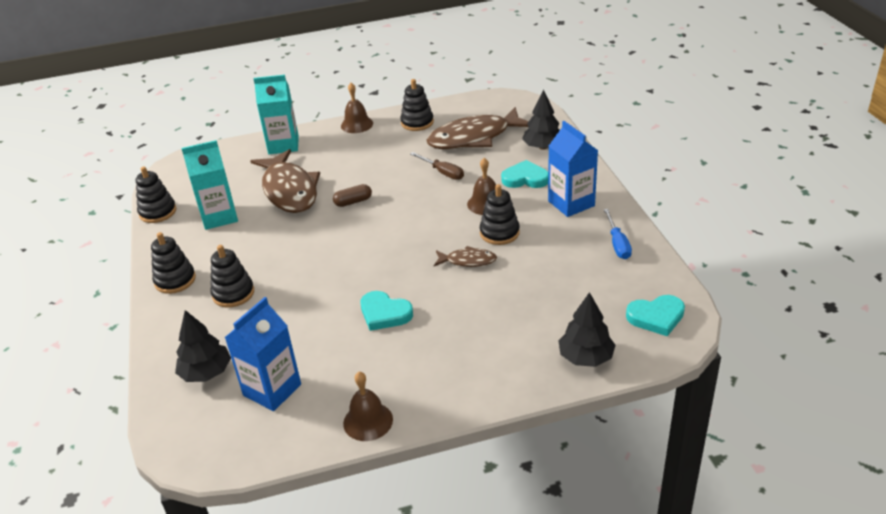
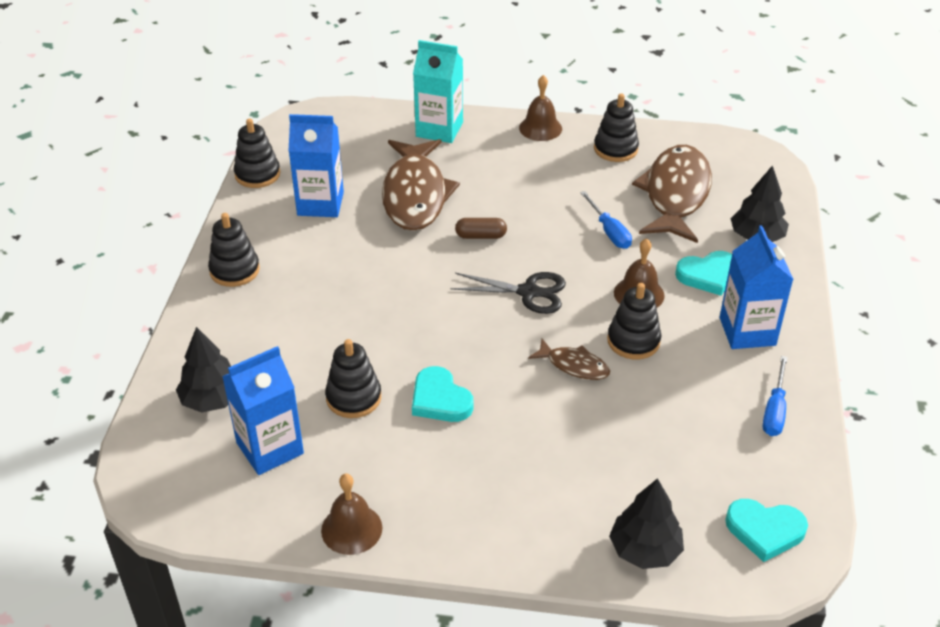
camera: 20 degrees right, 5 degrees up
(219, 217) = (320, 204): turquoise carton -> blue carton
(233, 293) = (287, 310): black stacking toy -> black stacking toy (353, 398)
(409, 226) = (529, 292): none -> black scissors
(442, 172) = (609, 231): brown screwdriver -> blue screwdriver
(474, 138) = (675, 194): brown fish -> brown fish turned 105 degrees clockwise
(525, 178) = (708, 275): turquoise heart -> turquoise heart turned 135 degrees clockwise

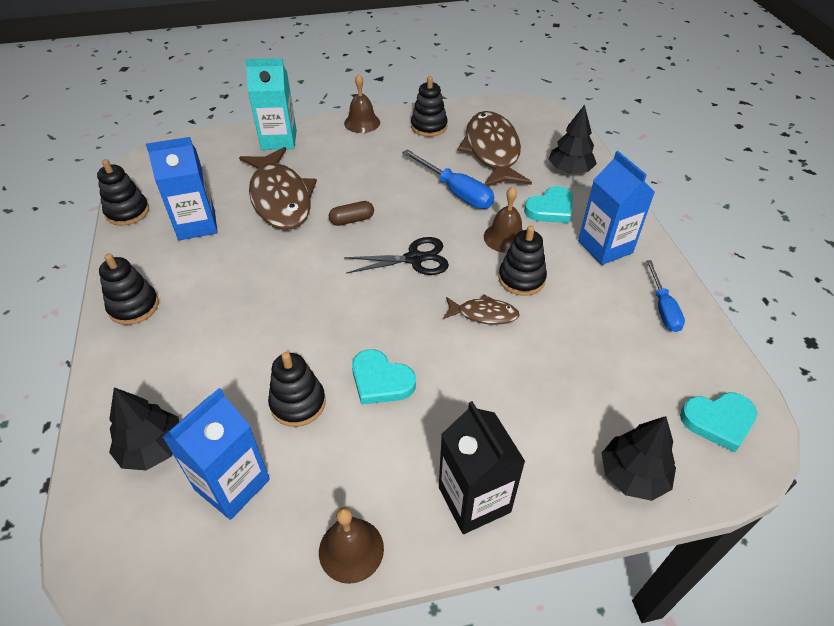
camera: 20 degrees left, 5 degrees up
(480, 524) = (474, 499): none -> black carton
(609, 231) = (456, 192): blue screwdriver -> blue screwdriver, size x1.50

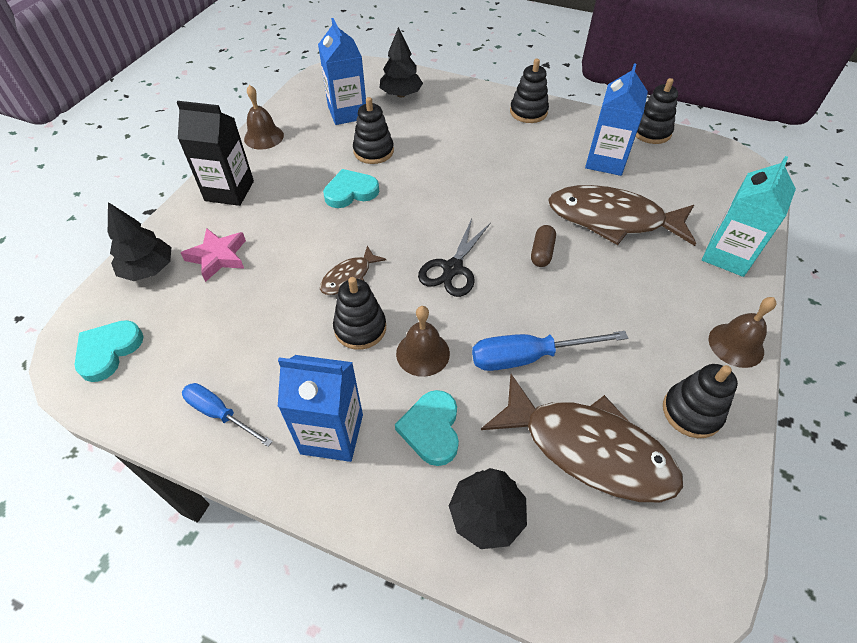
camera: 125 degrees right, 5 degrees up
(560, 427) = (218, 257): none -> pink star

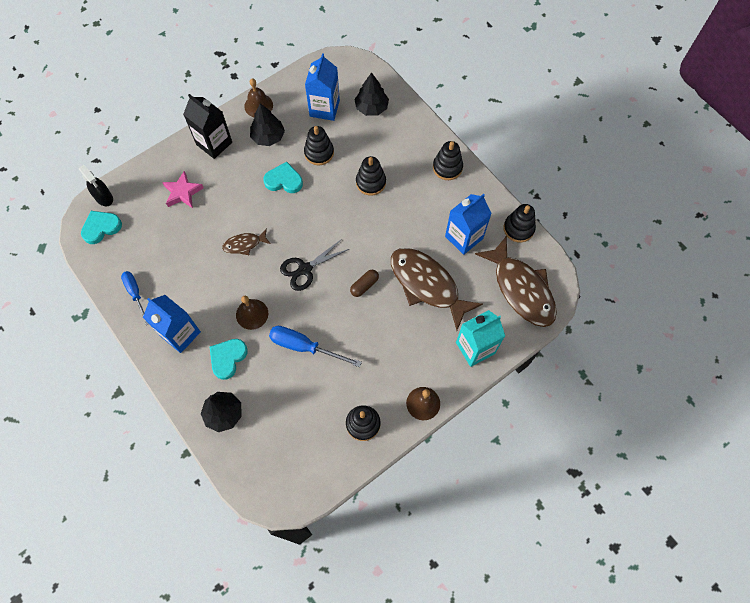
camera: 30 degrees right, 15 degrees up
(93, 312) = (104, 198): none -> black spray bottle
(148, 269) = (143, 182): black tree -> black tree (268, 137)
(360, 328) = (230, 281): black stacking toy -> black stacking toy (370, 182)
(588, 449) = (295, 411): brown fish -> brown fish (521, 289)

